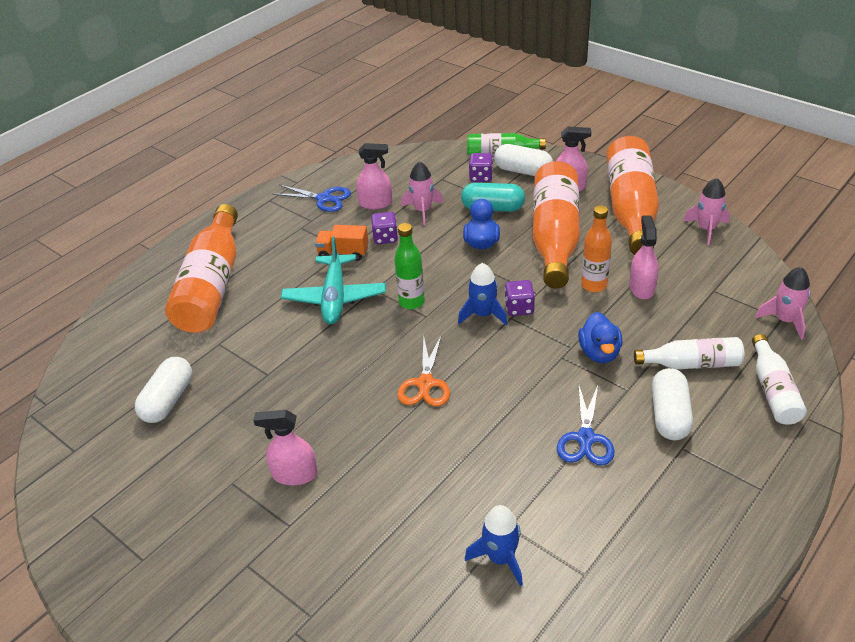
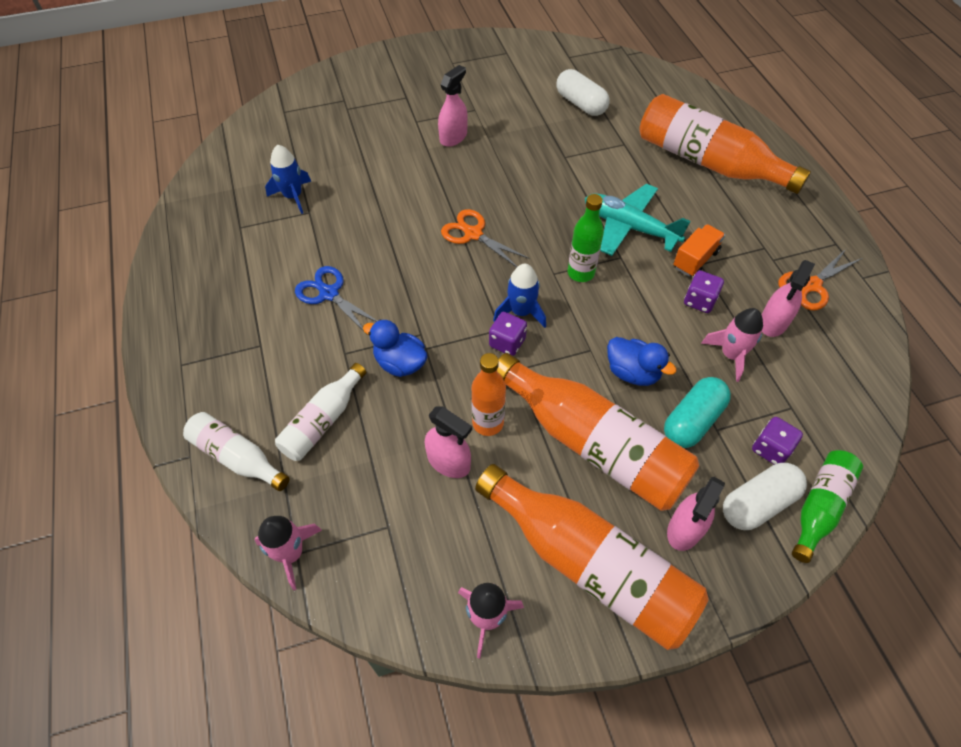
camera: 120 degrees right, 15 degrees up
(324, 199) = (811, 285): blue scissors -> orange scissors
(669, 415) = (294, 361): white capsule -> none

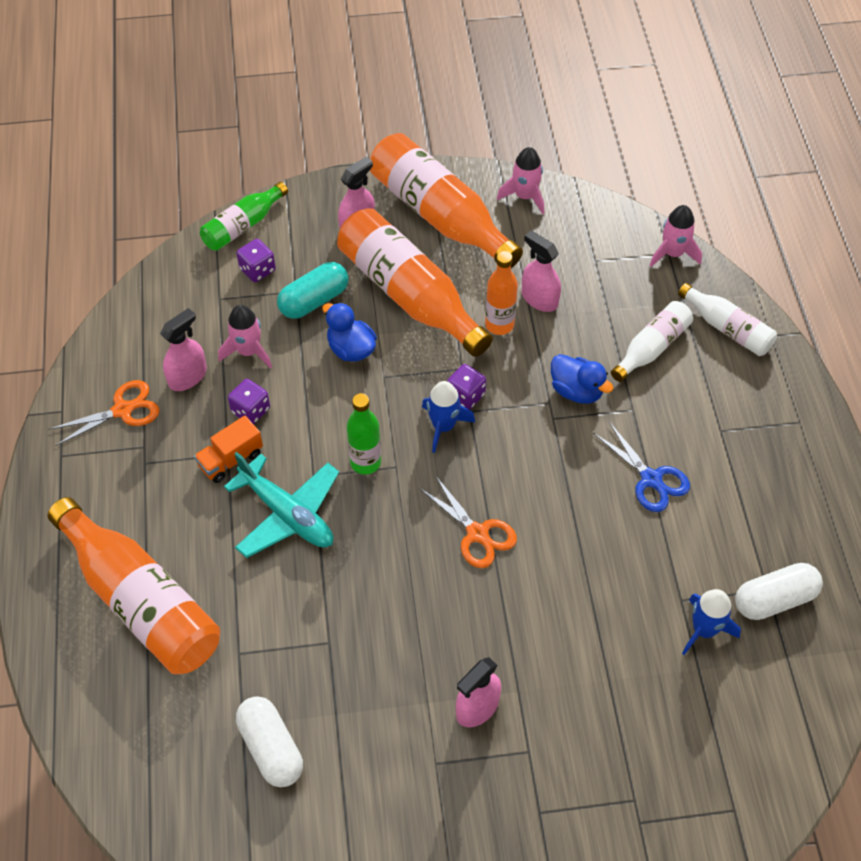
camera: 170 degrees left, 0 degrees up
(758, 503) = (291, 234): white capsule -> white capsule (774, 599)

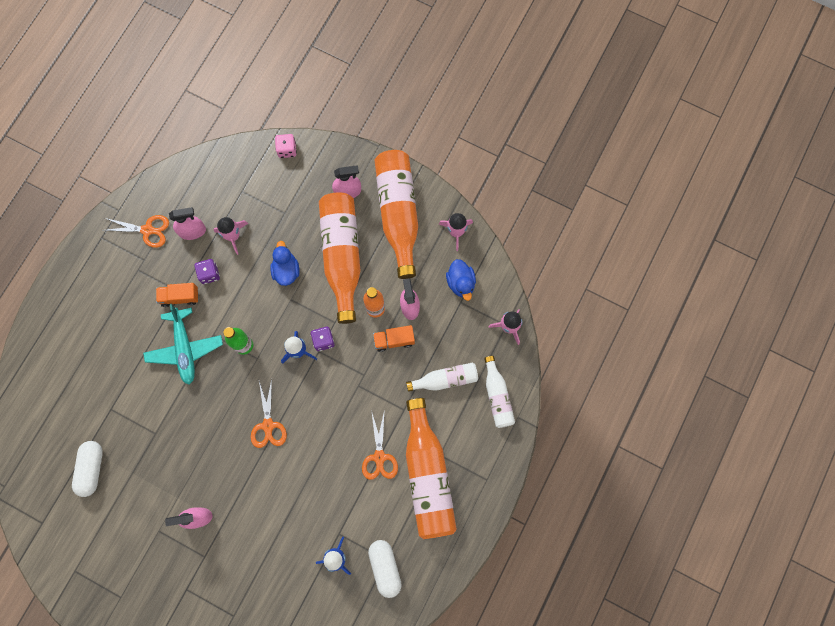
camera: 35 degrees right, 20 degrees up
(141, 601) = (85, 348): orange bottle -> orange bottle (427, 475)
(243, 226) = (287, 150): green bottle -> pink dice
(257, 270) = (274, 185): purple dice -> none
(314, 300) = (289, 226): turquoise capsule -> none
(552, 344) = (394, 340): none -> orange truck
(576, 391) = (383, 378): blue duck -> blue duck (461, 283)
(651, 479) = (379, 457): blue scissors -> orange scissors
(774, 599) = (385, 567): white capsule -> white capsule turned 60 degrees clockwise

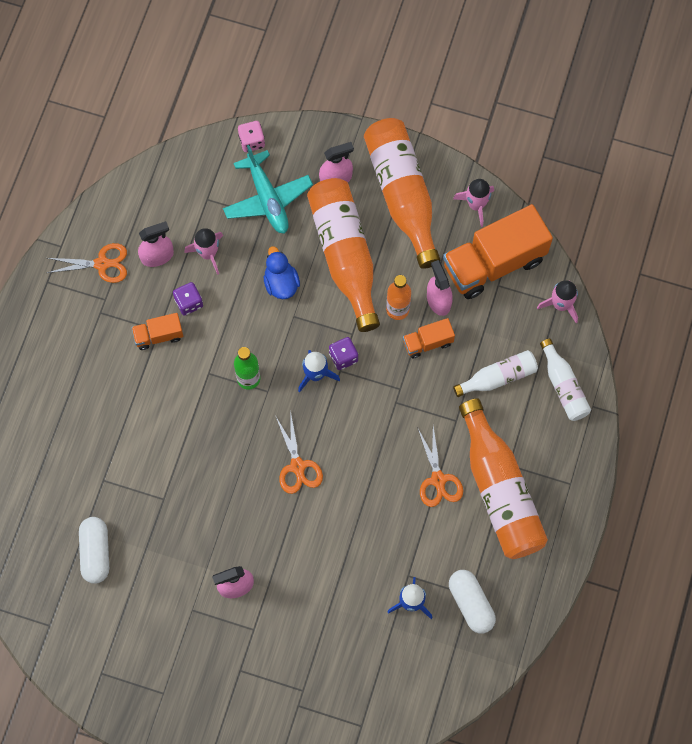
camera: 10 degrees left, 5 degrees down
(185, 348) = (178, 394): turquoise plane -> turquoise plane (267, 199)
(461, 283) = (494, 263): blue duck -> orange truck

